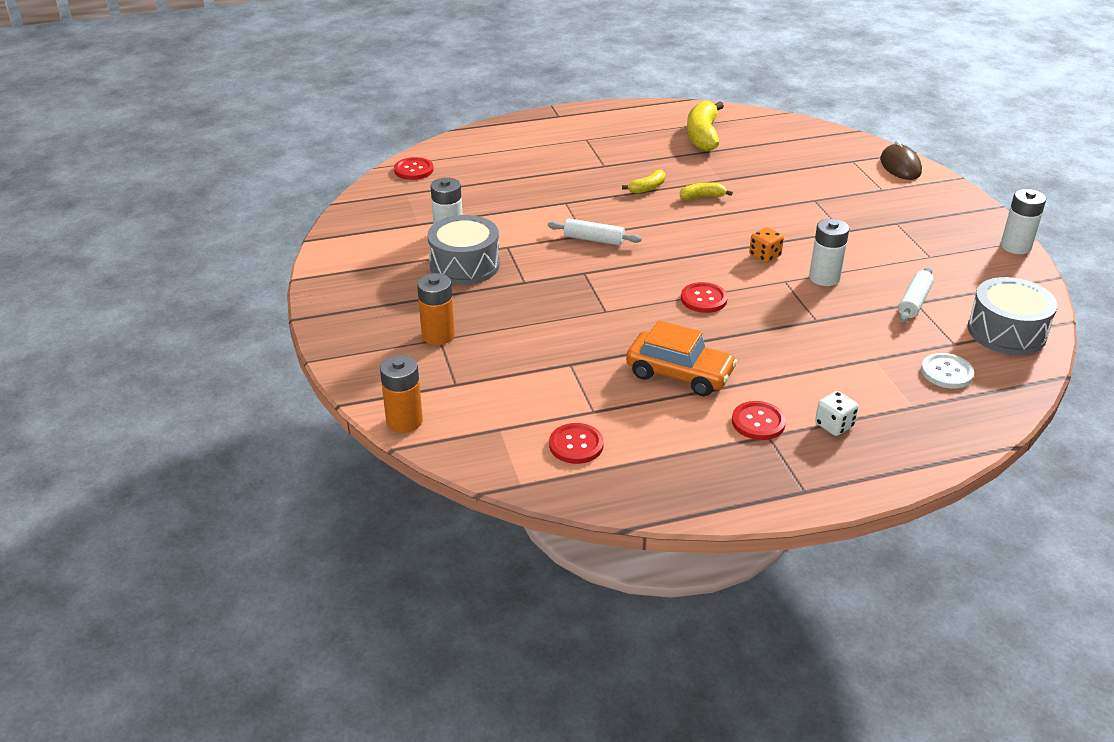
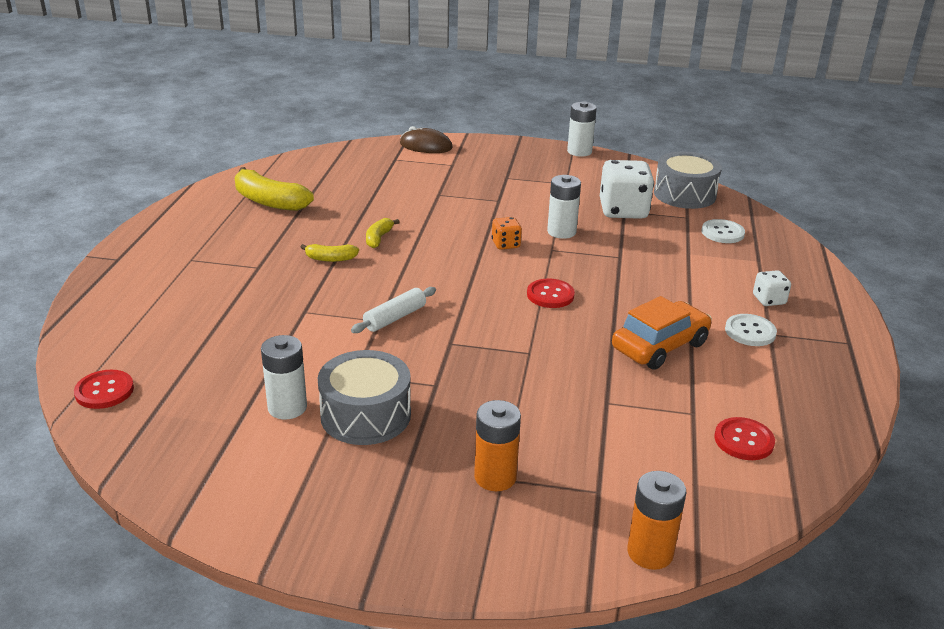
camera: 65 degrees left, 5 degrees down
(647, 188) = (330, 259): yellow banana -> yellow banana turned 105 degrees clockwise
(758, 422) = (750, 332): red button -> white button
(914, 302) = (623, 211): white rolling pin -> white dice

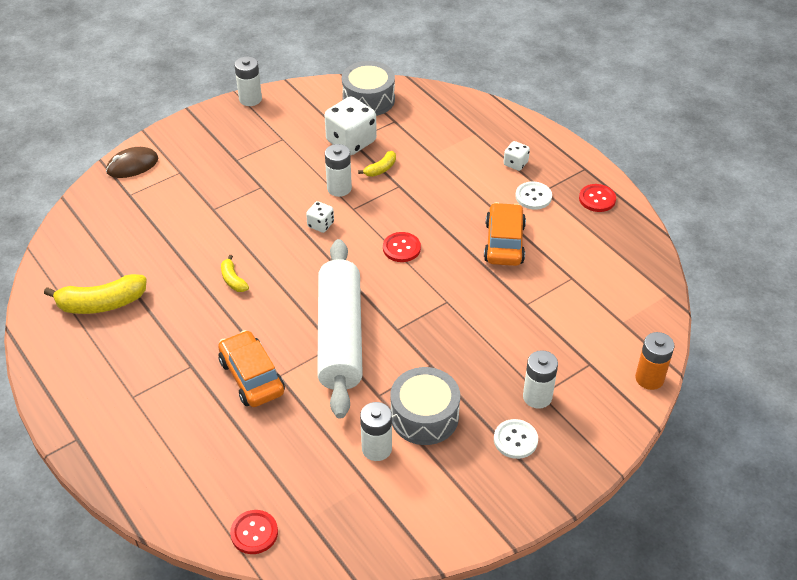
camera: 45 degrees left, 15 degrees up
(285, 299) = (252, 377): none -> orange car
(330, 259) = (228, 321): yellow banana -> yellow banana (381, 169)
(395, 318) = (340, 336): white rolling pin -> white rolling pin, size x2.44
(495, 477) = (537, 397): orange battery -> white battery
(506, 244) = (320, 225): orange dice -> white dice
(722, 233) = (430, 122): white button -> white button (515, 440)
(743, 440) = (612, 277): red button -> red button (597, 199)

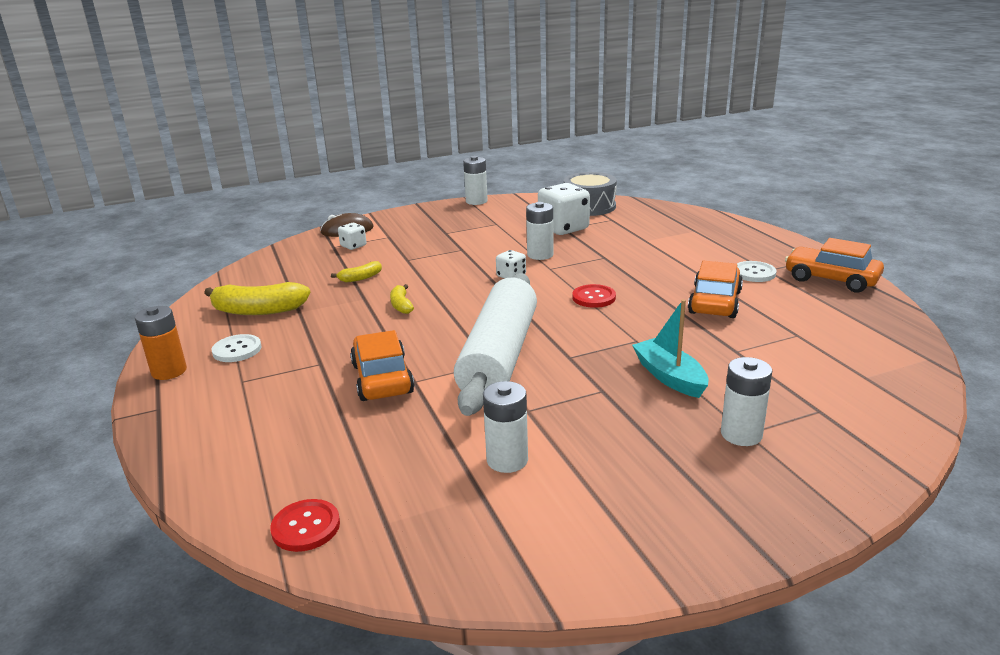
camera: 15 degrees right, 20 degrees down
(381, 169) = (588, 246): yellow banana -> yellow banana (360, 278)
(424, 416) = (581, 436): grey drum -> none
(479, 342) = (669, 377): none -> turquoise boat
(515, 163) = (736, 251): white dice -> white dice (353, 246)
(515, 440) = (704, 474): white button -> white button (237, 350)
(597, 199) = (831, 279): red button -> orange car
(649, 378) = (909, 433): orange battery -> orange battery (169, 371)

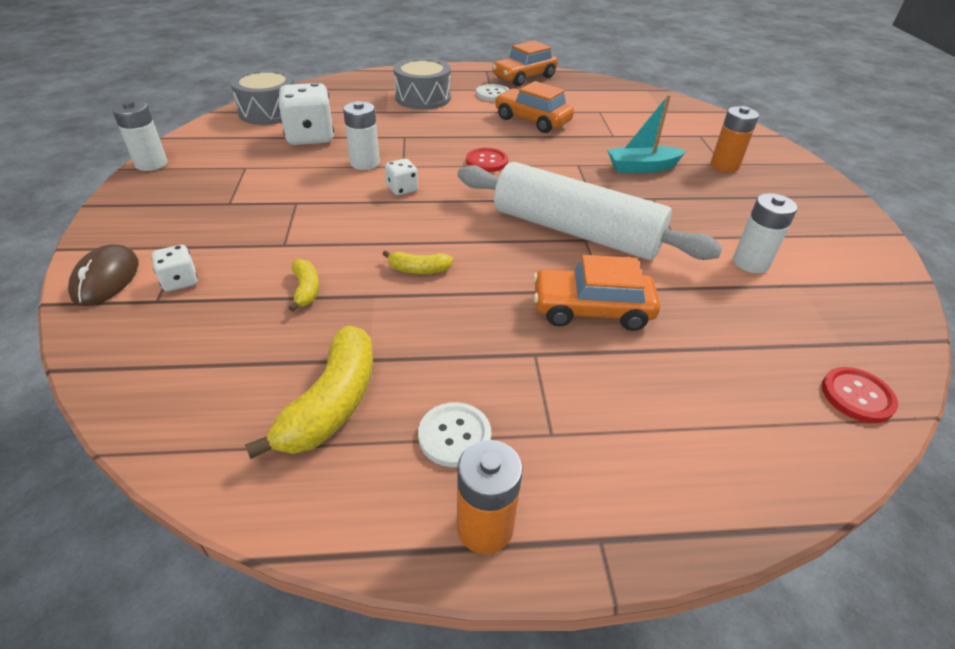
camera: 75 degrees left, 15 degrees up
(695, 247) = (423, 98): none -> grey drum
(741, 434) = (724, 165): white battery -> orange battery

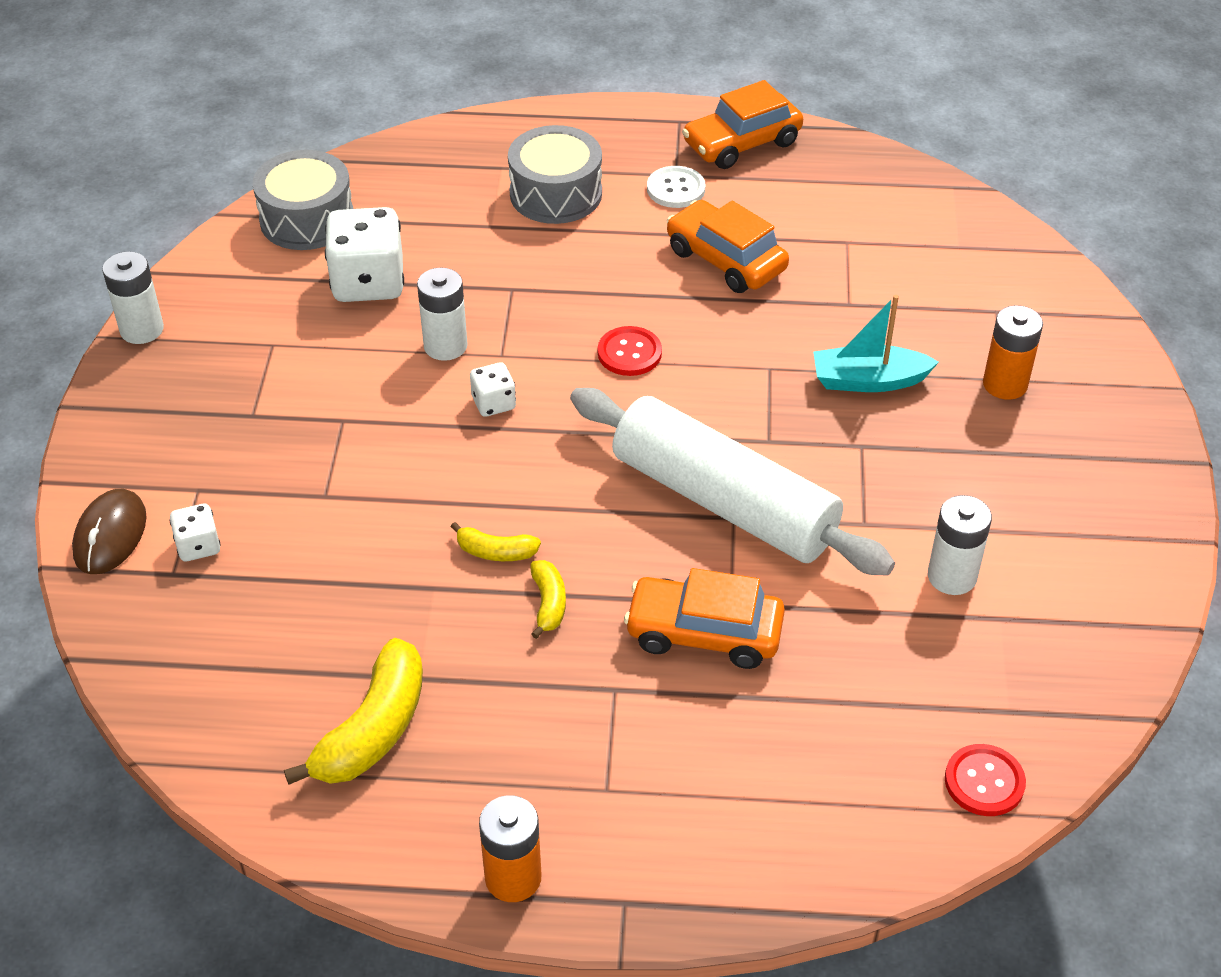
camera: 10 degrees right, 5 degrees up
(306, 290) = (351, 572): yellow banana -> yellow banana (548, 603)
(454, 436) = (500, 780): white button -> none

